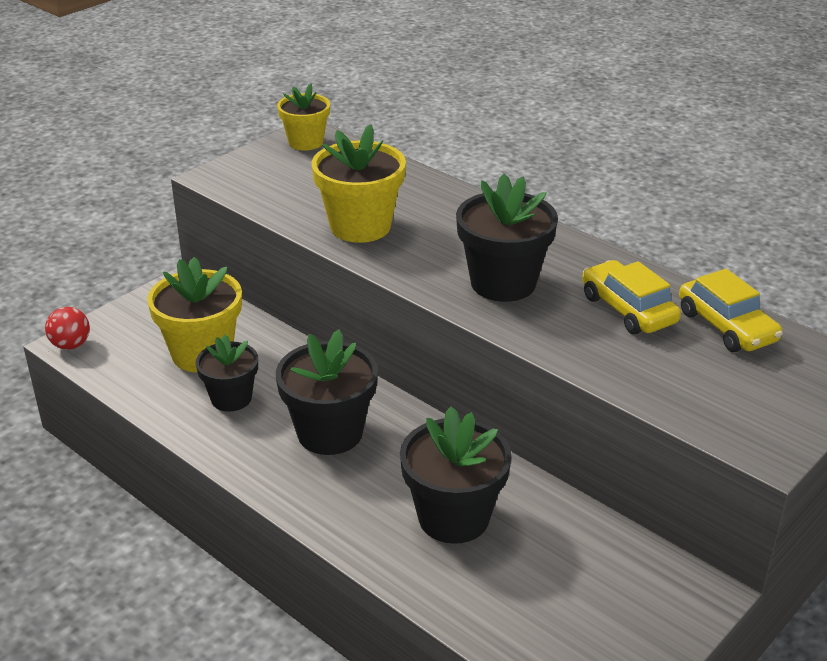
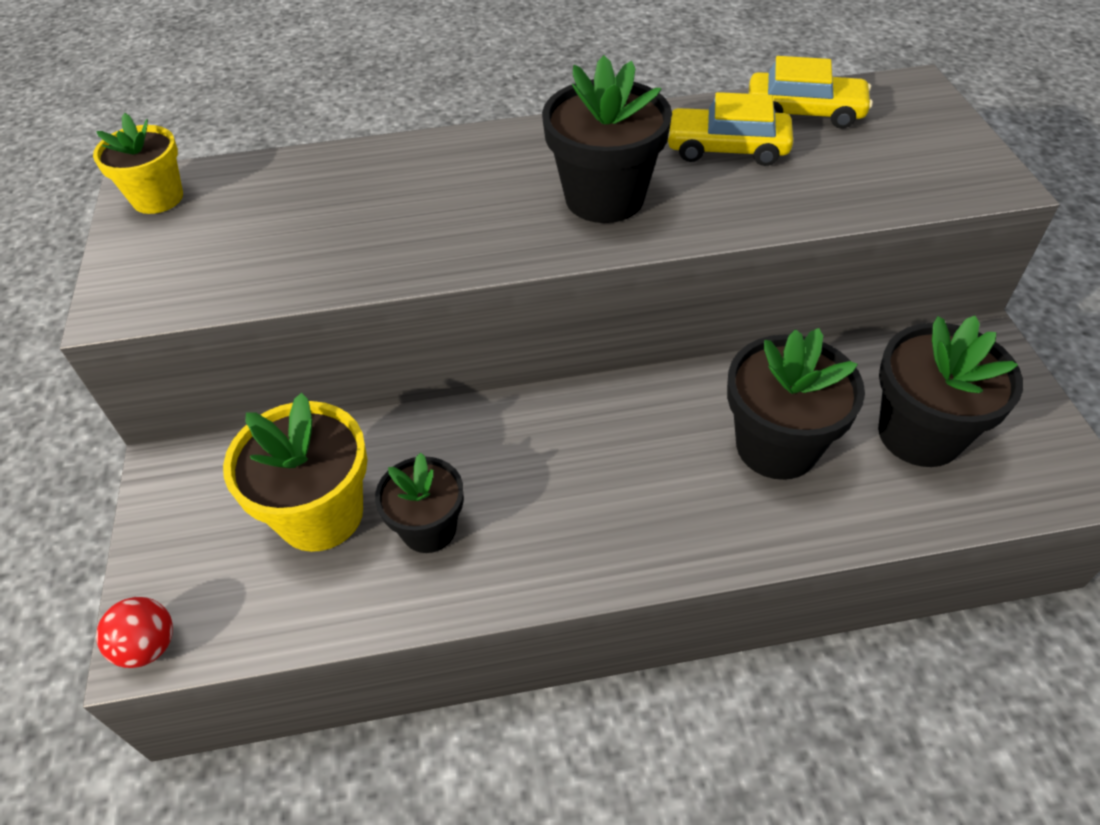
camera: 50 degrees left, 15 degrees up
(330, 433) = (569, 472): black flower pot -> black flower pot (919, 434)
(360, 226) = (384, 241): yellow flower pot -> none

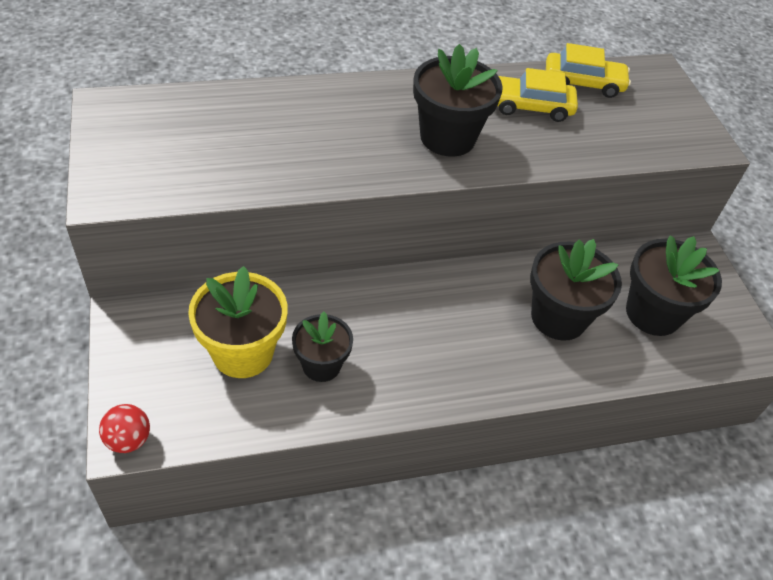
camera: 10 degrees left, 0 degrees up
(158, 198) = (119, 115): yellow flower pot -> none

